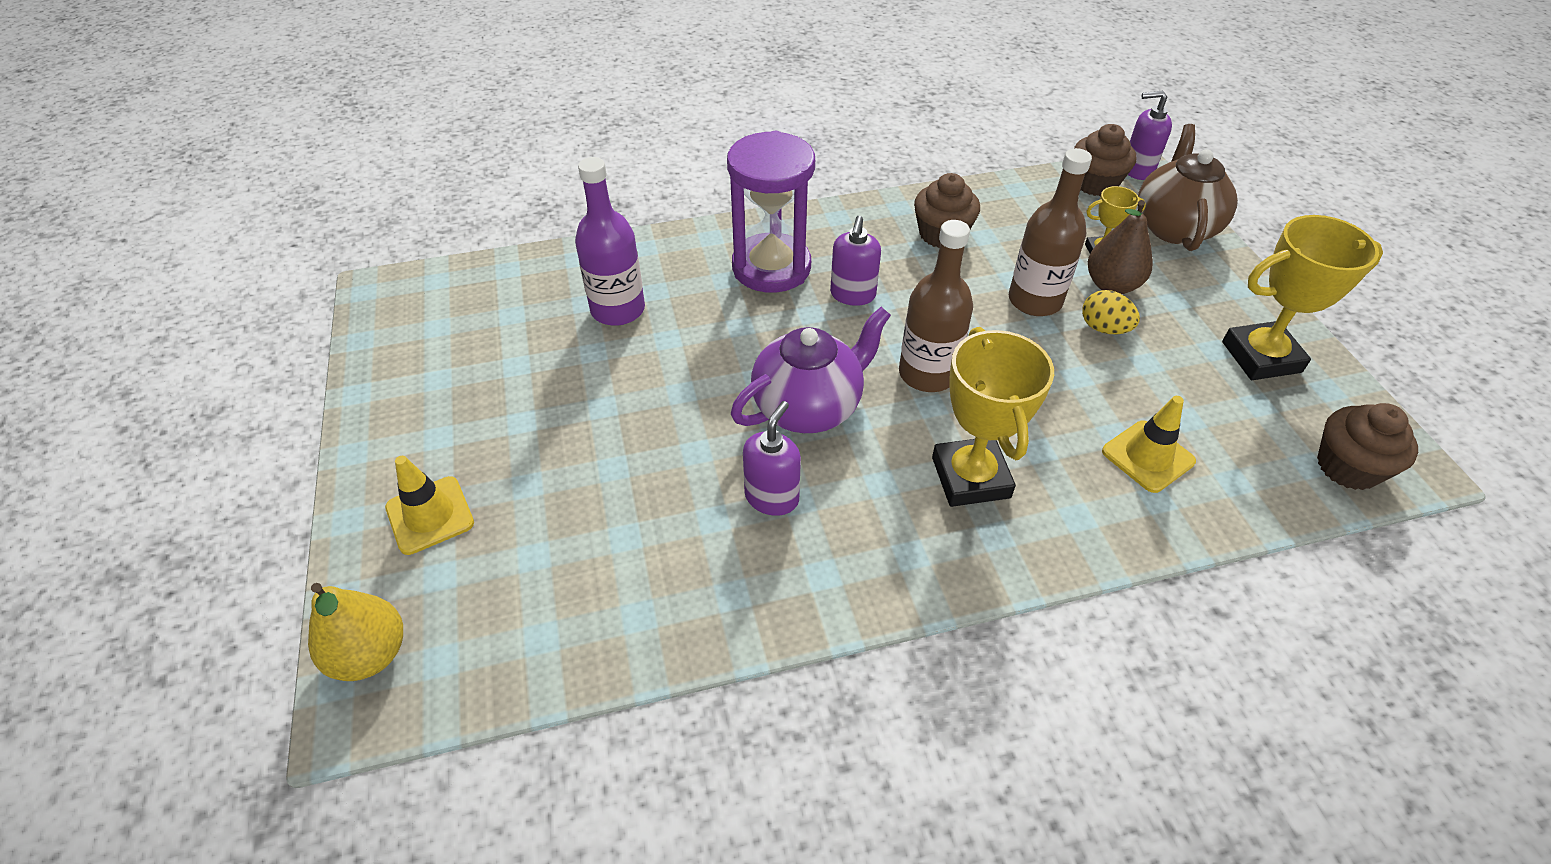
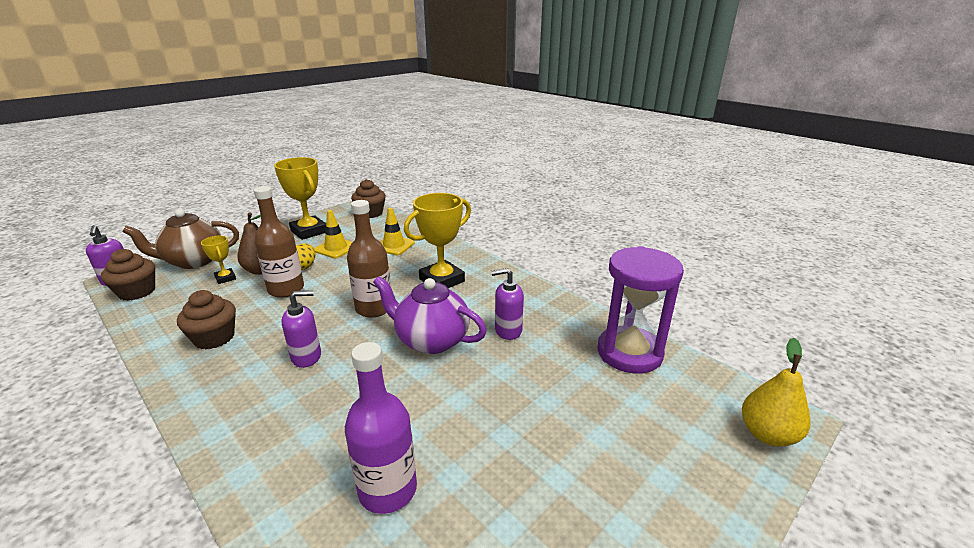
camera: 120 degrees left, 20 degrees down
(430, 515) = (677, 475): yellow traffic cone -> yellow traffic cone (336, 248)
(771, 267) = (284, 410): purple hourglass -> purple hourglass (629, 353)

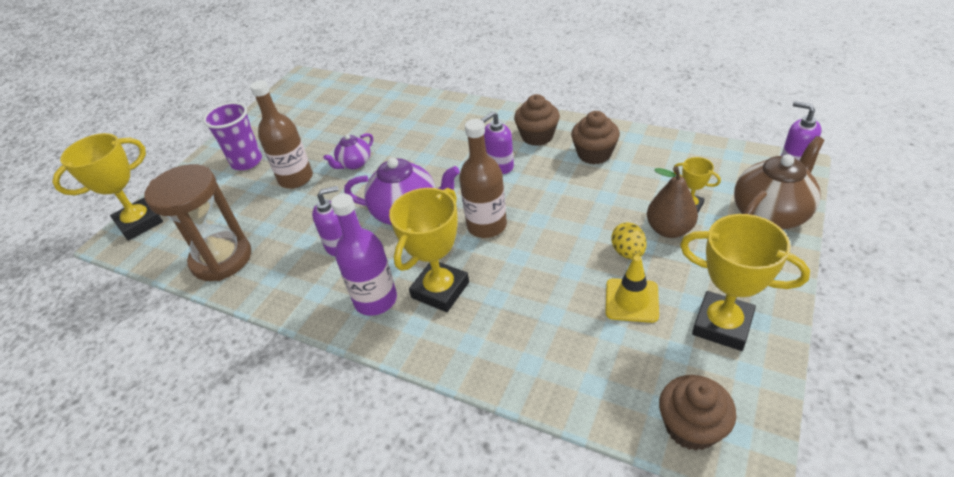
camera: 165 degrees right, 15 degrees up
(137, 292) = (745, 162): brown cupcake -> brown cupcake (537, 136)
(286, 289) = (603, 216): brown bottle -> brown bottle (296, 178)
(387, 490) = (380, 126): purple bottle -> purple bottle (375, 300)
(394, 246) = (555, 338): yellow traffic cone -> none
(459, 424) = (354, 163): none -> purple teapot
(628, 499) = (247, 161): none -> purple cup
(629, 353) = (221, 259): purple hourglass -> brown hourglass
(767, 434) = (139, 223): yellow pear -> yellow trophy

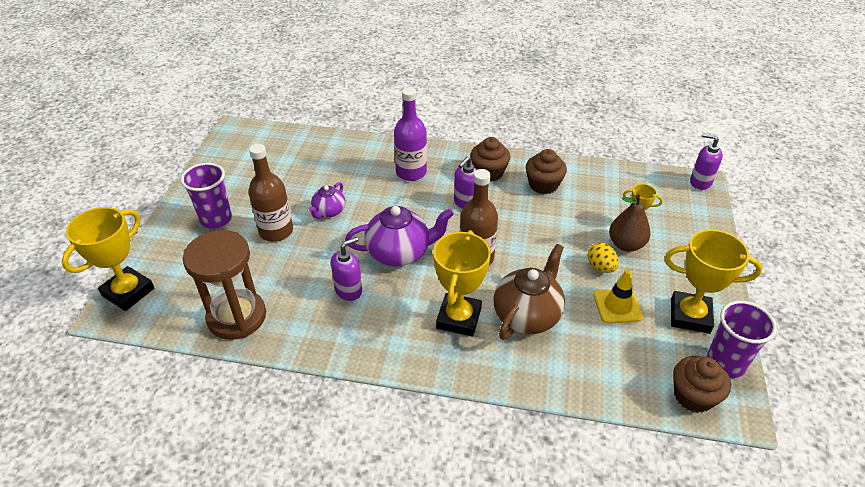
camera: 20 degrees left, 0 degrees up
(375, 300) = (405, 334): purple bottle -> purple bottle (411, 172)
(750, 392) = (725, 363): none -> purple cup
(770, 213) = (696, 223): brown teapot -> brown teapot (527, 315)

